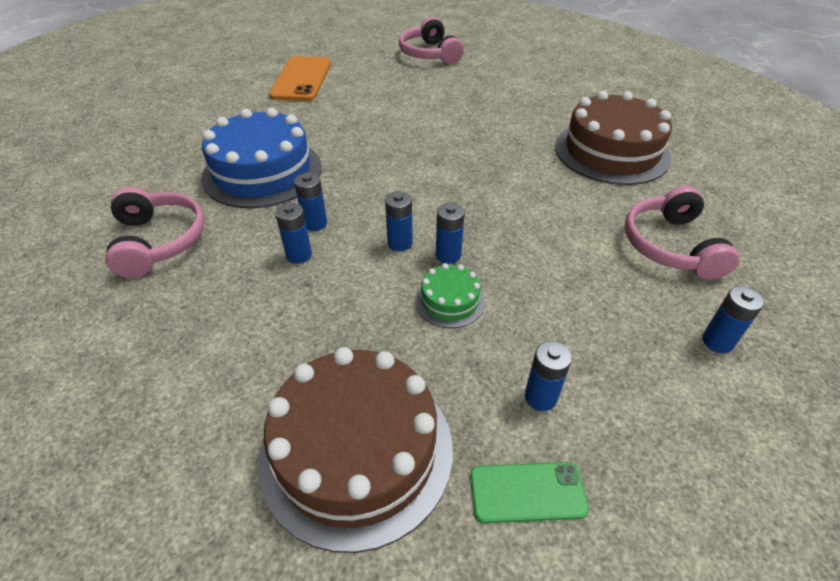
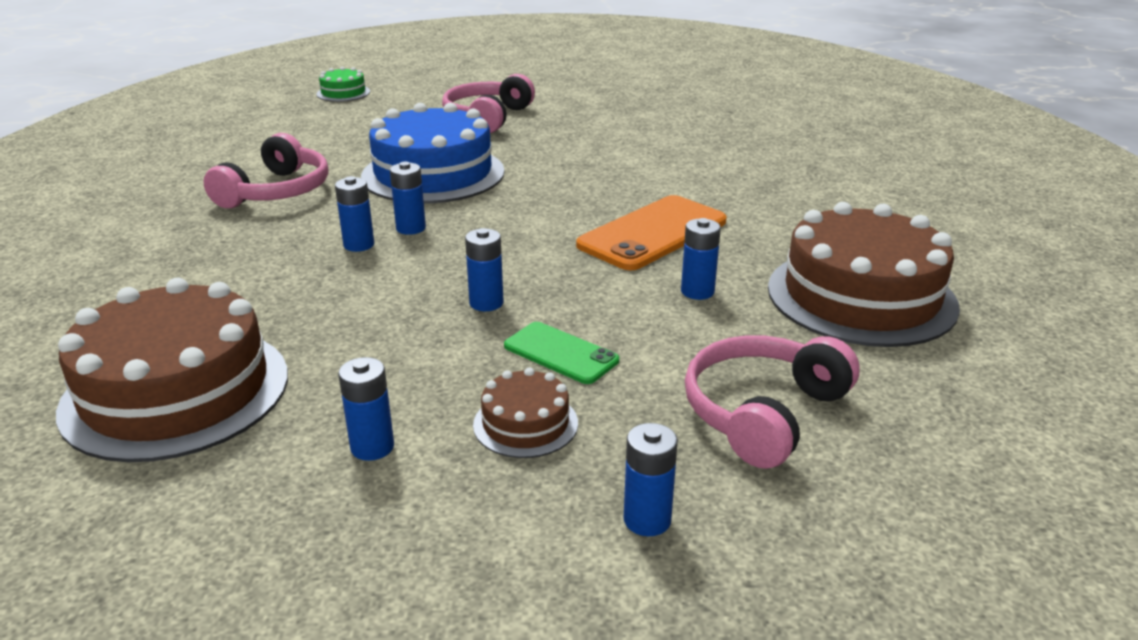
camera: 40 degrees right, 15 degrees down
(301, 79) = (596, 112): orange phone -> orange phone (652, 233)
(400, 243) = (458, 274): blue battery -> blue battery (697, 291)
(429, 54) = (786, 129): pink headphones -> pink headphones (488, 117)
(449, 301) = (424, 336): green cake -> green cake (343, 93)
(527, 492) = (240, 499): green phone -> green phone (560, 353)
(588, 324) = (525, 424): none -> brown cake

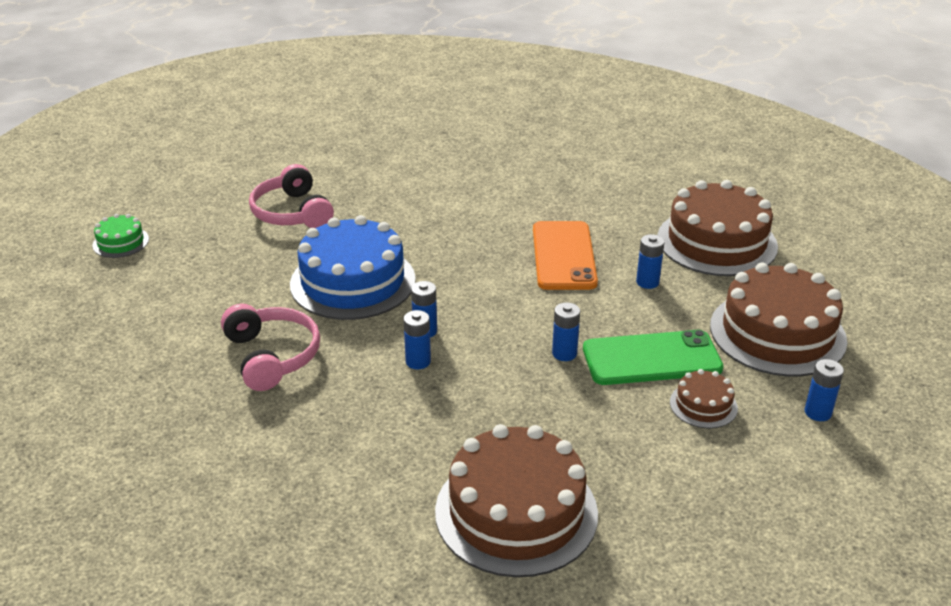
camera: 45 degrees left, 5 degrees up
(372, 447) = (665, 464): blue battery -> none
(560, 353) = (651, 359): green phone -> green phone, size x1.74
(763, 413) = (777, 333): pink headphones -> brown cake

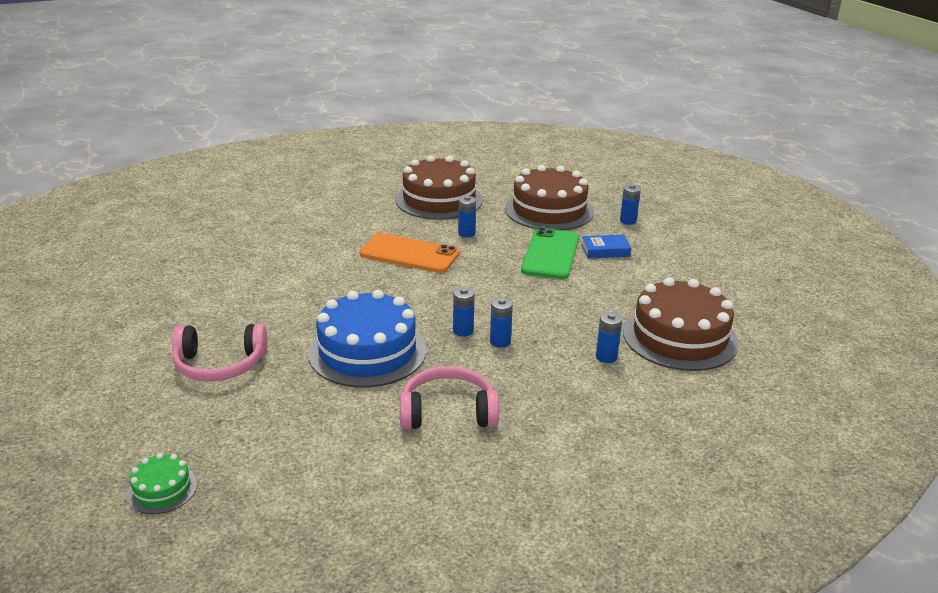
camera: 70 degrees left, 5 degrees down
(564, 353) = (526, 282): blue battery -> blue battery (606, 357)
(703, 405) = (605, 250): brown cake -> blue book

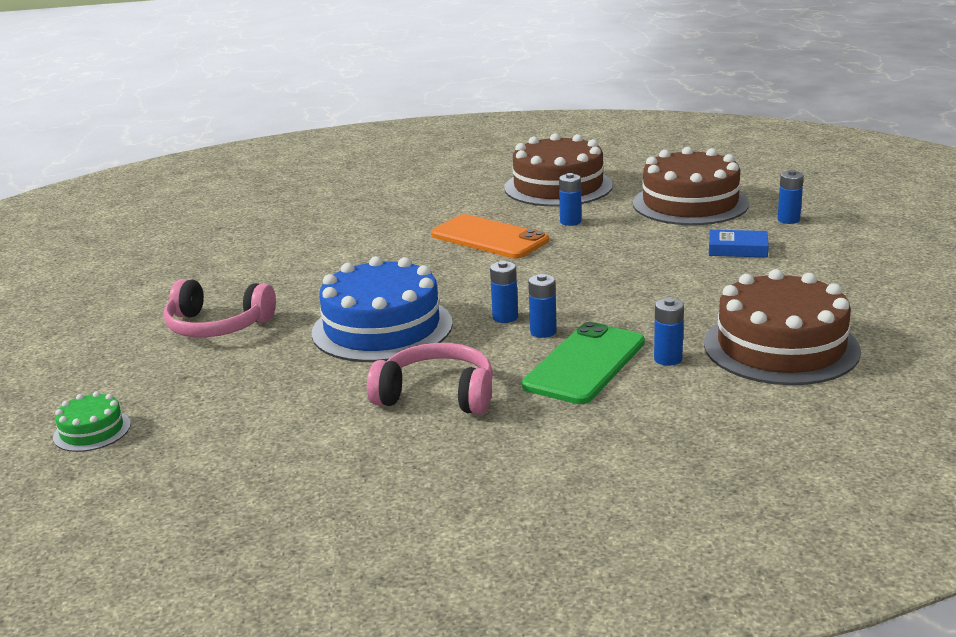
camera: 20 degrees right, 5 degrees down
(551, 254) = (663, 248): green phone -> green phone (585, 364)

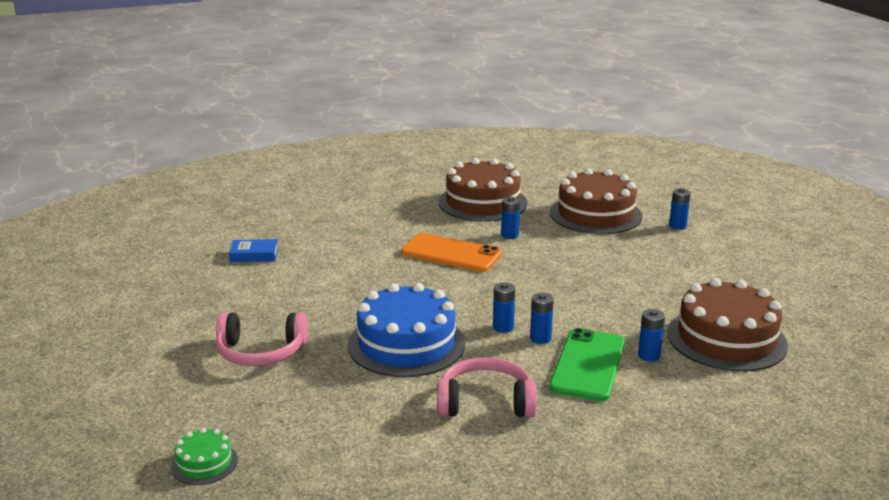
camera: 15 degrees left, 0 degrees up
(737, 249) = (652, 254): blue book -> blue book (254, 255)

